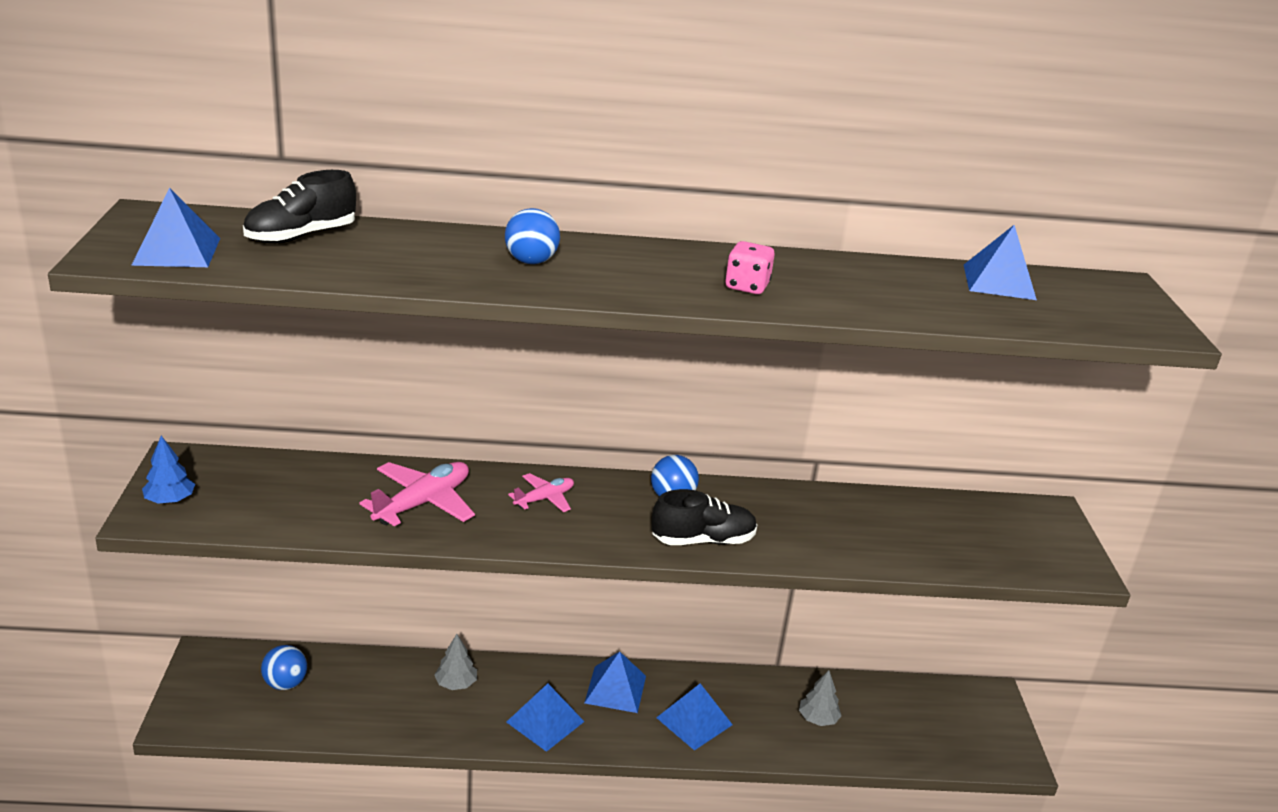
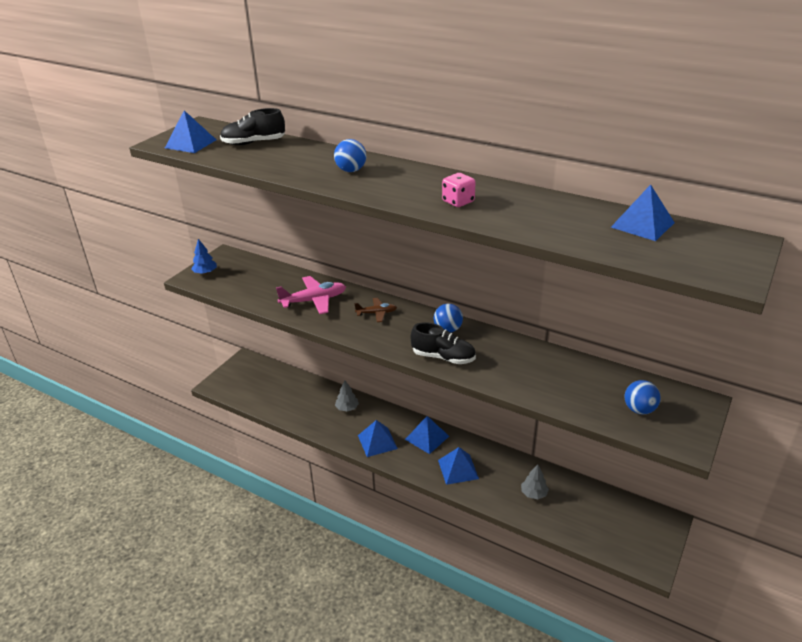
camera: 35 degrees right, 5 degrees up
(285, 683) = (270, 383): blue ball -> blue ball (639, 410)
(544, 499) = (376, 313): pink plane -> brown plane

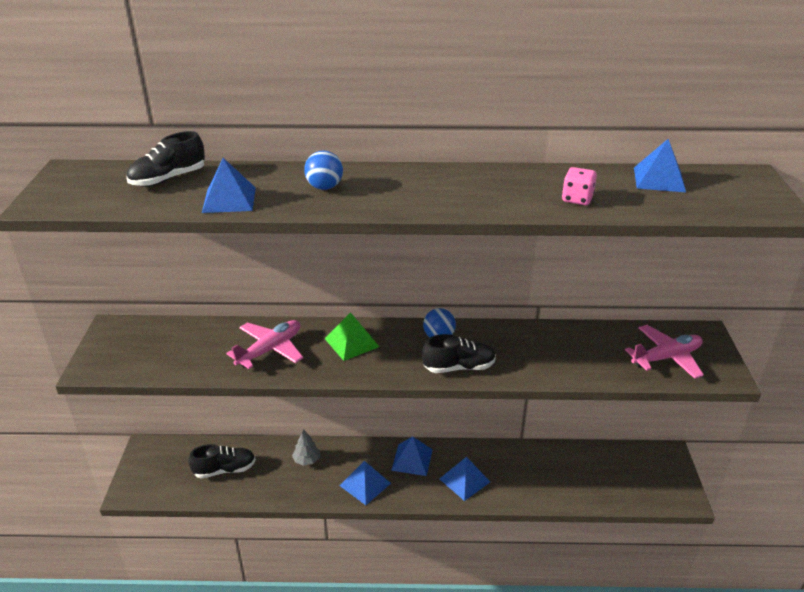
camera: 30 degrees left, 0 degrees up
(190, 144) = (83, 197): blue pyramid -> blue pyramid (229, 200)
(205, 273) = (104, 357): blue tree -> none
(286, 393) = (224, 469): none -> black shoe
(376, 313) = (351, 342): brown plane -> green pyramid
(458, 202) = (475, 196): pink dice -> pink dice (577, 199)
(534, 493) = (548, 475): grey tree -> none
(639, 410) = (666, 358): blue ball -> pink plane

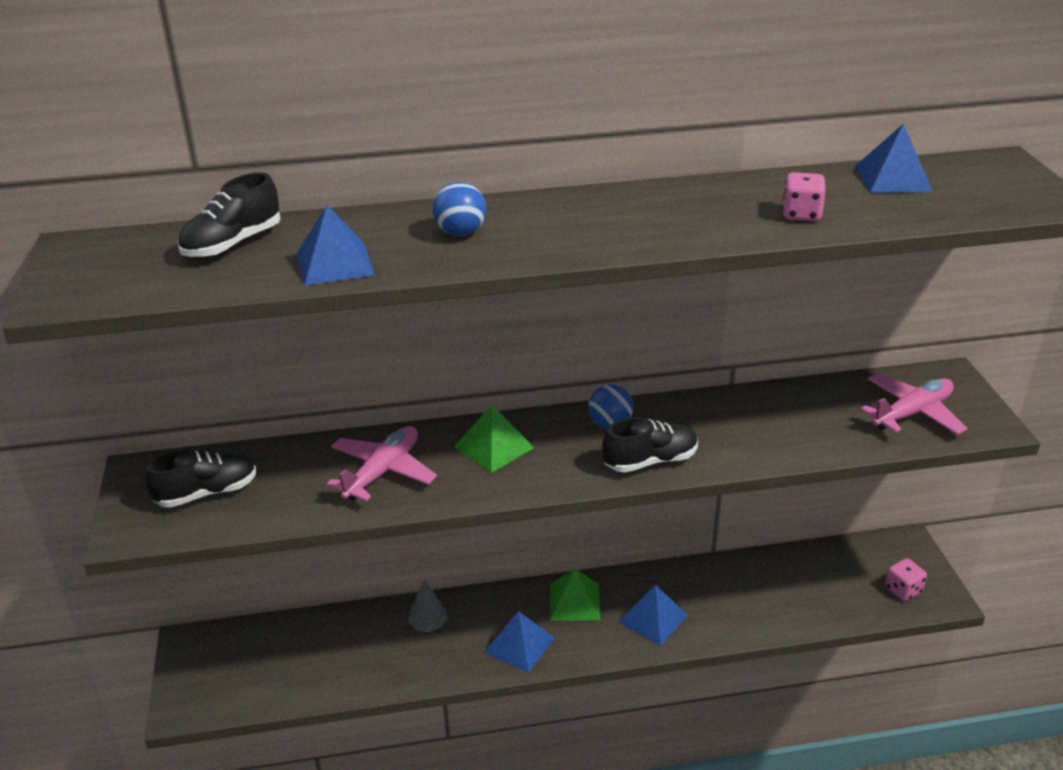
camera: 10 degrees left, 0 degrees up
(224, 469) = (314, 655): black shoe -> black shoe (206, 493)
(412, 459) = (574, 602): blue pyramid -> green pyramid
(656, 488) = (903, 590): none -> pink dice

